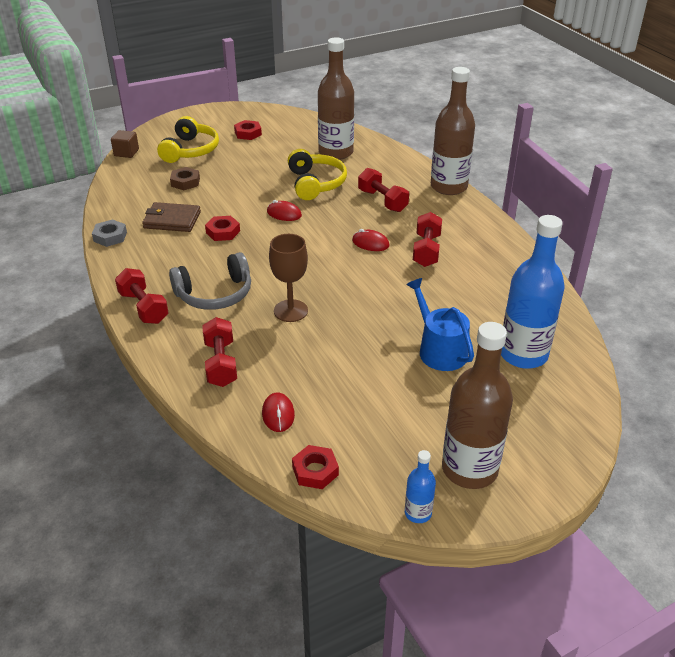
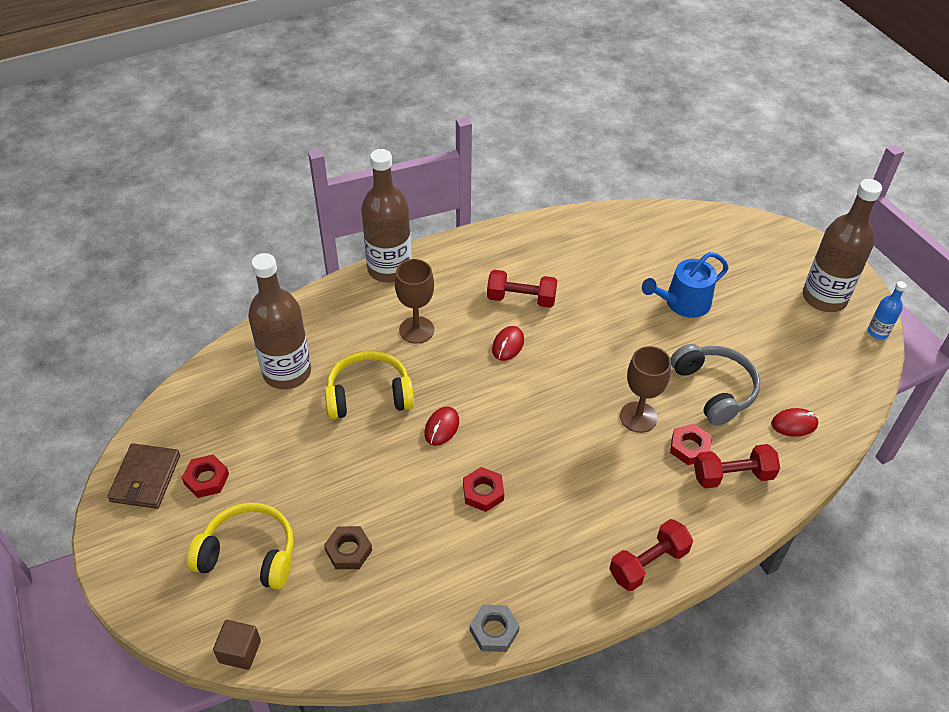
camera: 90 degrees left, 10 degrees up
(172, 220) = (452, 556): brown wallet -> brown wallet (145, 478)
(215, 294) = (615, 490): grey headphones -> grey headphones (714, 389)
(315, 471) = (854, 396): red nut -> red nut (689, 447)
(382, 201) = (416, 330): red dumbbell -> brown goblet
(523, 354) = (680, 248): blue bottle -> none

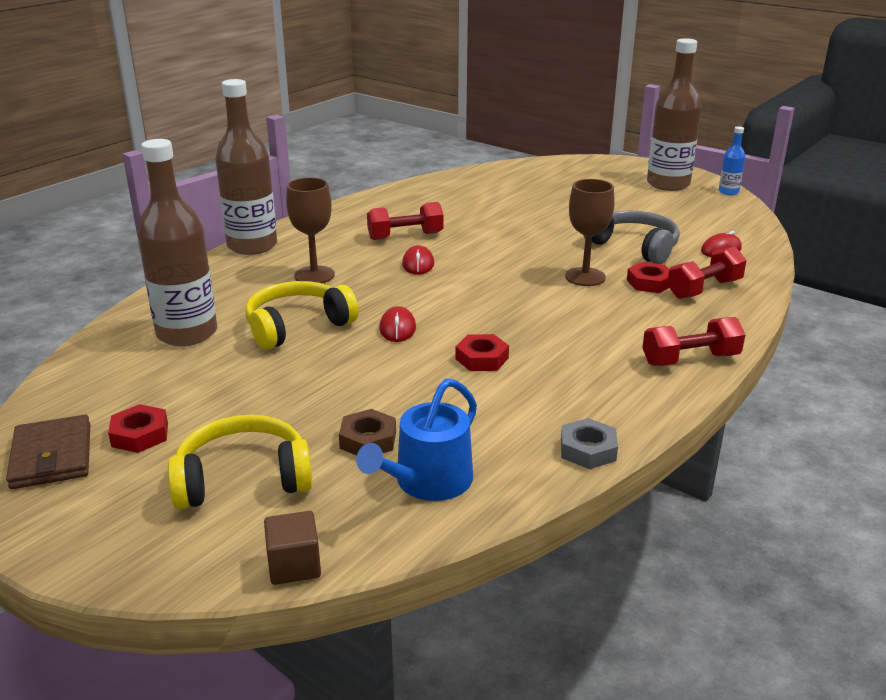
camera: 25 degrees left, 20 degrees down
(648, 563) = (690, 359): red dumbbell -> red dumbbell turned 45 degrees clockwise
(683, 303) = (556, 209): blue watering can -> blue watering can (427, 482)

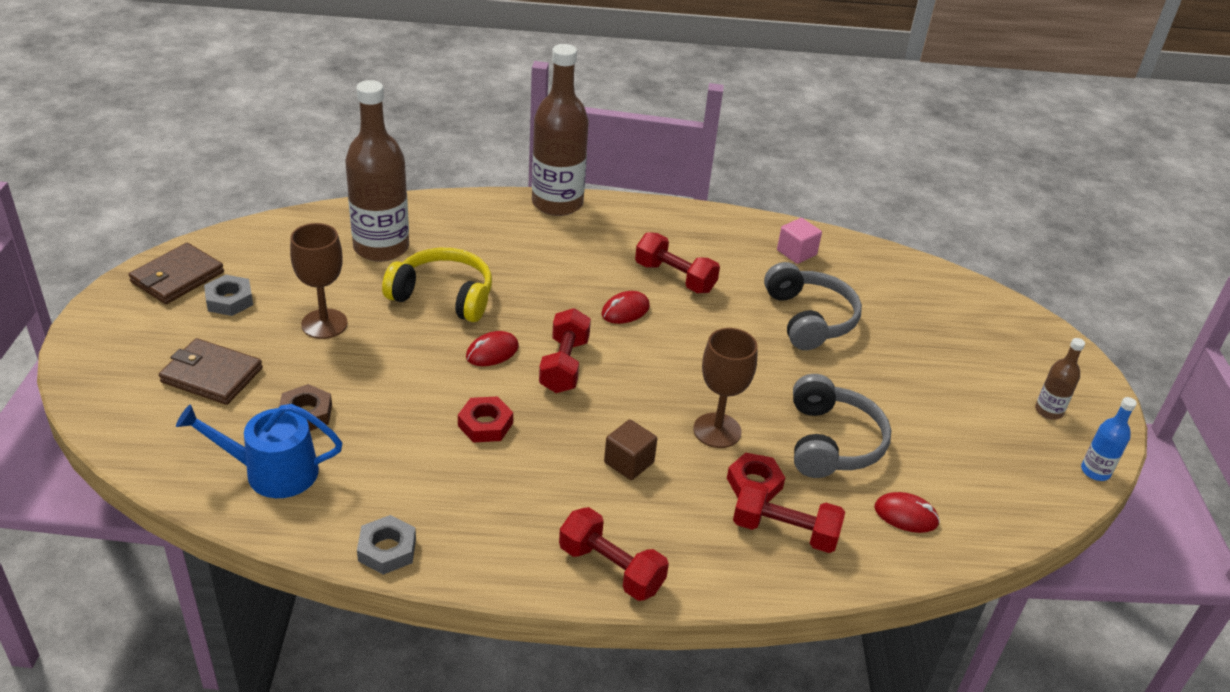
camera: 50 degrees right, 10 degrees up
(140, 435) = (229, 300): red nut -> grey nut
(243, 478) = (211, 375): yellow headphones -> brown wallet
(294, 565) = (130, 449): brown cube -> brown cube (629, 462)
(314, 275) = (540, 262): brown goblet -> brown goblet (324, 324)
(435, 193) = (796, 252): none -> pink cube
(450, 305) = (564, 365): none -> red dumbbell
(507, 212) = (809, 319): none -> grey headphones
(668, 184) = (1048, 411): brown bottle -> brown bottle, size x0.46

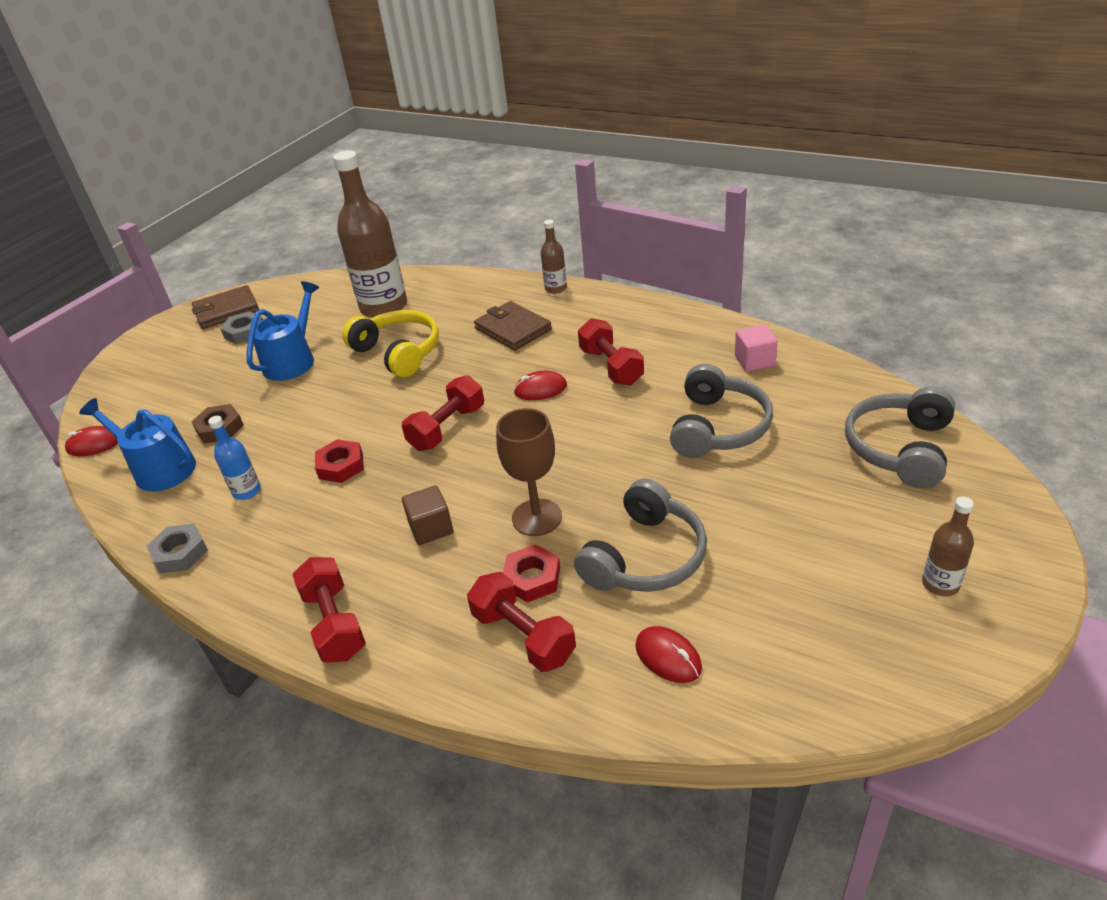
camera: 35 degrees right, 0 degrees up
(211, 375) = (185, 386): brown wallet -> brown wallet (512, 329)
(324, 324) = (292, 360): brown goblet -> blue watering can
(492, 352) = (397, 405): red mouse -> red mouse (94, 444)
(557, 203) = (556, 288): brown bottle -> brown bottle, size x0.46
(956, 311) = (899, 448): none -> grey headphones
(1095, 471) = (955, 673): blue bottle -> blue bottle (247, 491)

